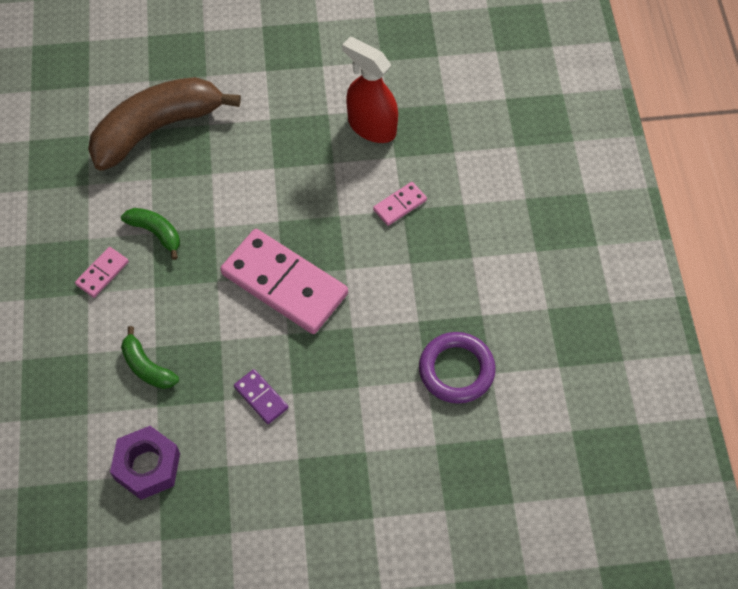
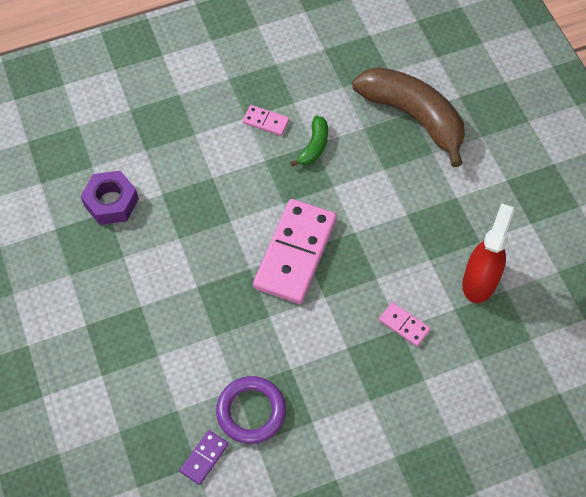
camera: 75 degrees right, 0 degrees up
(147, 367) = (193, 177): green banana -> none
(261, 397) = (187, 264): purple domino -> purple domino (204, 458)

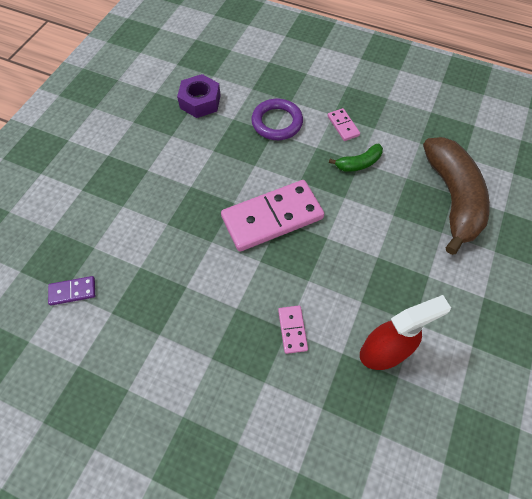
camera: 45 degrees right, 0 degrees up
(251, 411) = (131, 290): purple ring -> purple ring (277, 122)

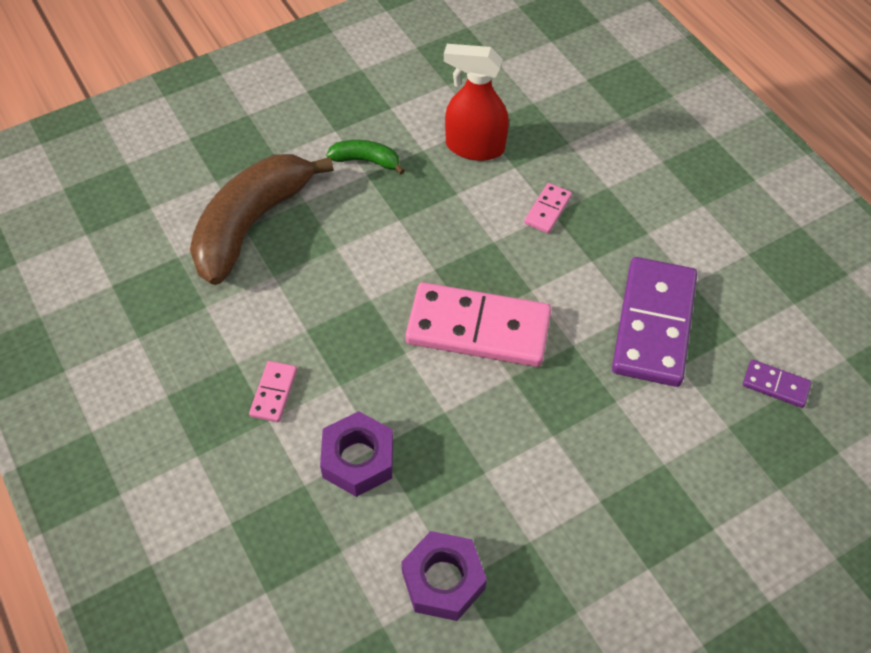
camera: 145 degrees left, 5 degrees down
(170, 286) = (653, 324): none -> purple domino
(277, 122) = (358, 459): purple ring -> purple nut
(358, 163) = (310, 328): green banana -> green banana (366, 161)

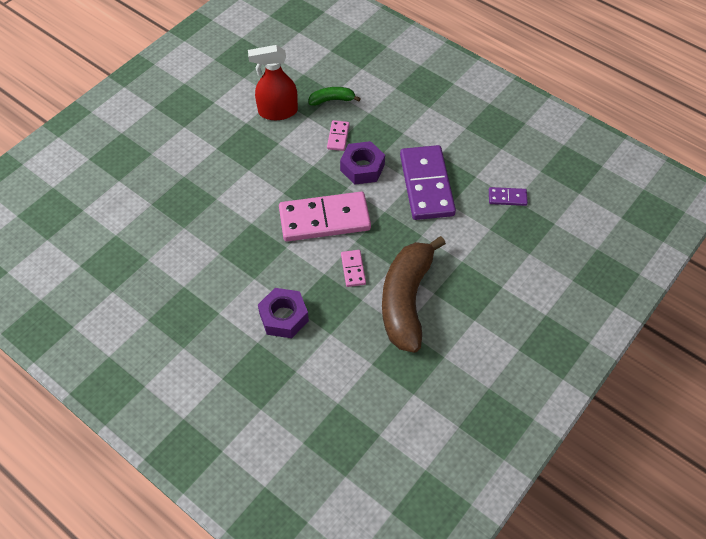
camera: 20 degrees left, 0 degrees up
(252, 224) = (155, 200): brown banana -> brown banana (406, 300)
(273, 393) = (215, 296): pink domino -> pink domino (353, 269)
(366, 161) = (212, 140): green banana -> green banana (332, 100)
(443, 580) = (362, 366): purple nut -> purple nut (362, 167)

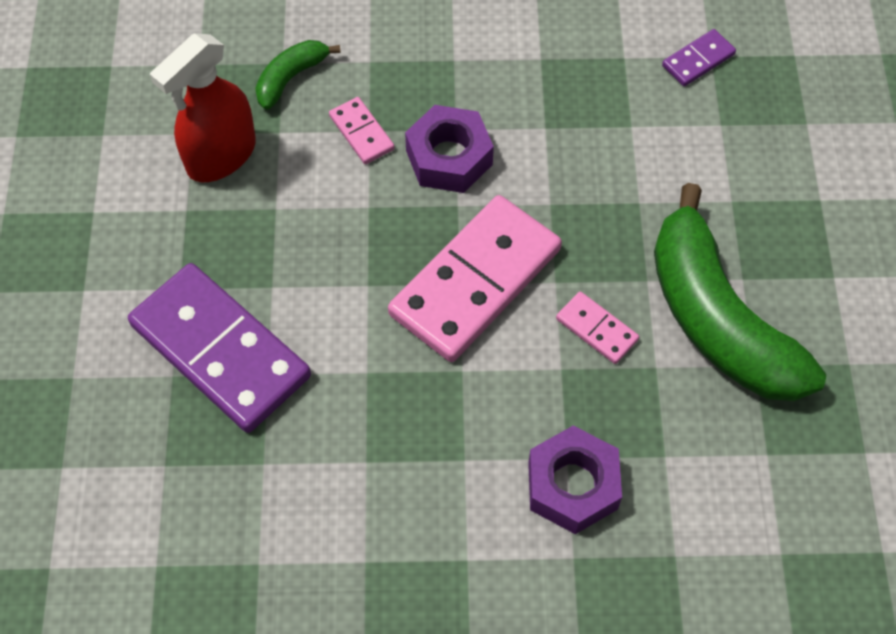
camera: 40 degrees left, 5 degrees up
(406, 300) = (717, 319): brown banana -> green banana
(426, 185) = (569, 119): purple domino -> purple domino (220, 351)

